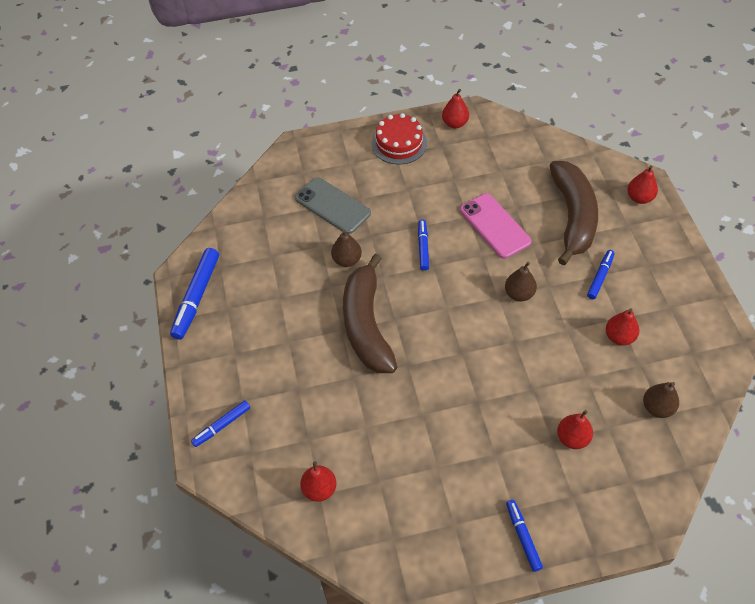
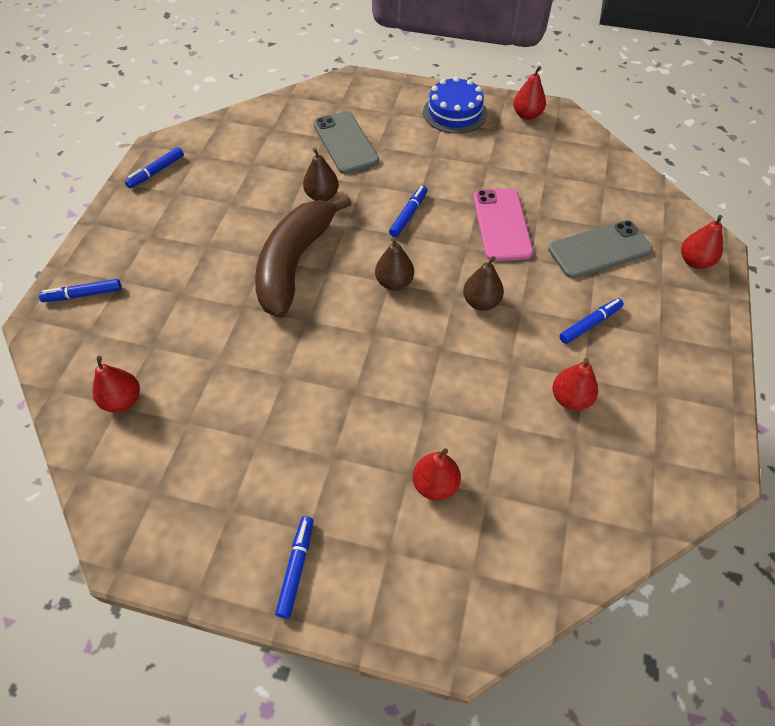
camera: 25 degrees right, 0 degrees up
(197, 296) = (156, 171): blue marker -> blue marker, size x0.58
(399, 143) = (455, 112): red cake -> blue cake
(573, 216) = (599, 249): brown banana -> grey phone
(657, 407) = (566, 501): brown pear -> brown pear (394, 282)

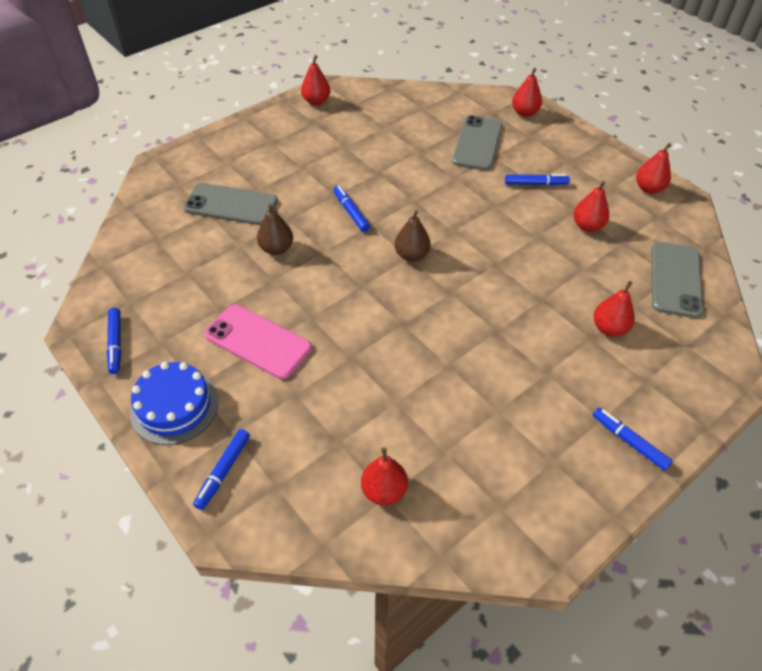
camera: 55 degrees left, 5 degrees down
(294, 264) = (335, 302): brown banana -> none
(455, 112) = (270, 132): blue cake -> blue cake (174, 406)
(481, 302) = (472, 221): brown pear -> none
(501, 225) = (410, 172): pink phone -> pink phone (258, 341)
(566, 519) = (675, 279): none -> grey phone
(589, 324) = (535, 184): blue marker -> blue marker turned 90 degrees clockwise
(695, 429) = (648, 188): none -> red pear

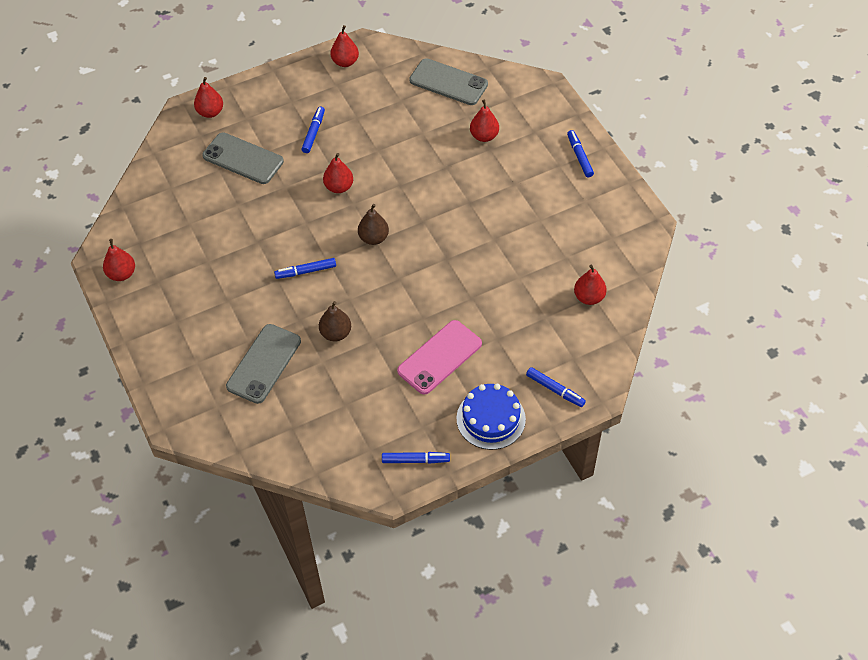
camera: 75 degrees left, 5 degrees up
(587, 226) = (376, 115): red pear -> red pear (339, 187)
(629, 442) = (579, 157): blue marker -> blue marker turned 105 degrees clockwise

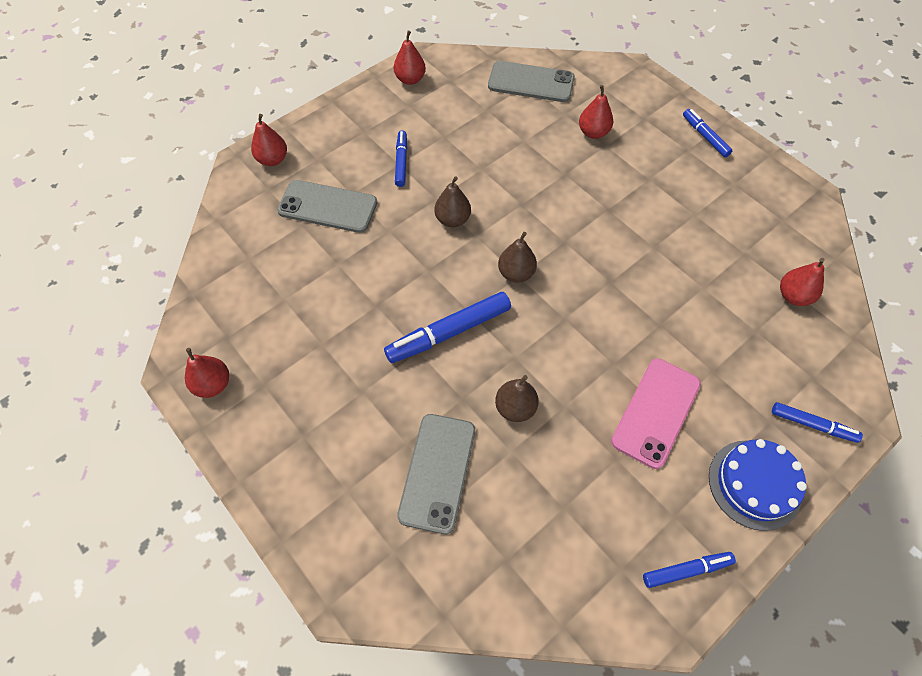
camera: 15 degrees left, 5 degrees up
(306, 271) = (449, 332): blue marker -> blue marker, size x1.71
(339, 187) = (452, 219): red pear -> brown pear

